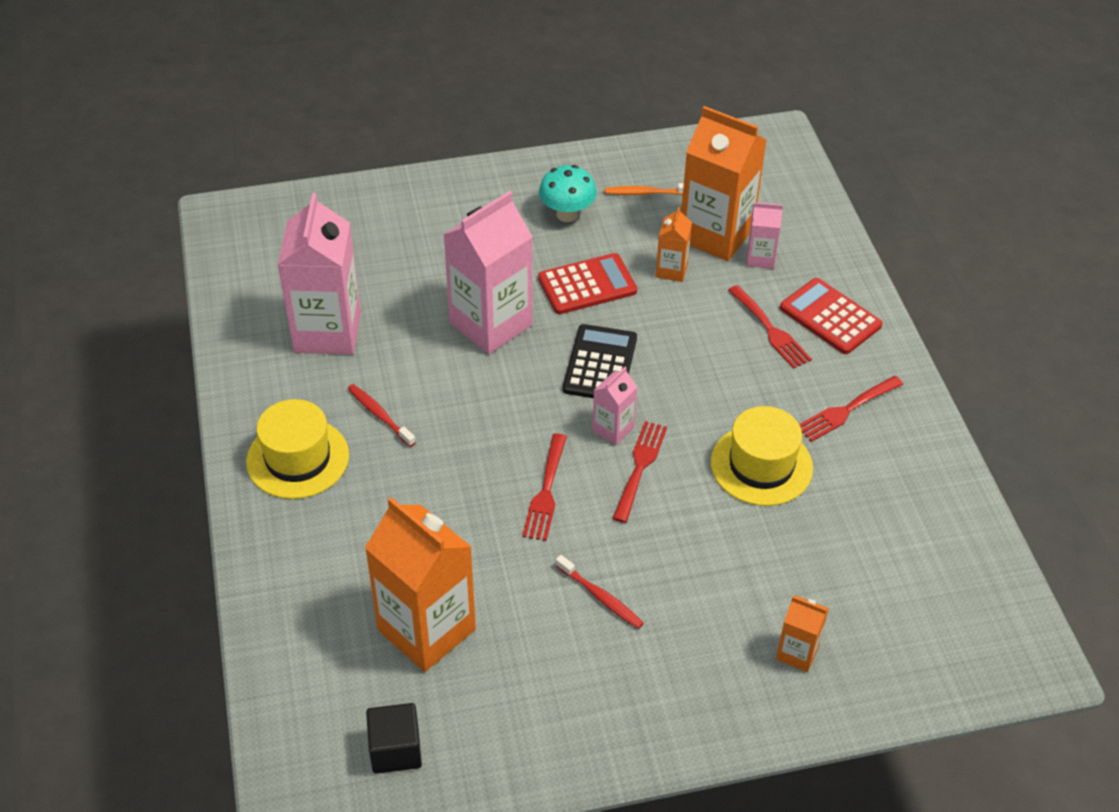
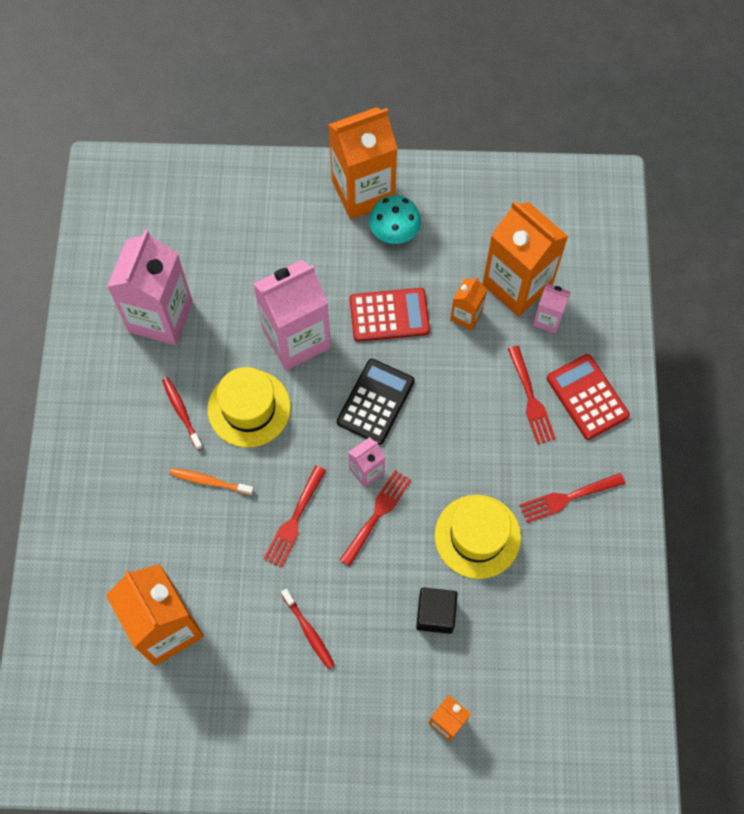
camera: 15 degrees right, 20 degrees up
(297, 458) = (106, 440): yellow hat -> yellow hat (249, 408)
(395, 750) = (116, 728): black cube -> black cube (435, 614)
(520, 185) = (363, 191): none -> orange carton
(646, 193) = (470, 224): orange toothbrush -> orange toothbrush (210, 481)

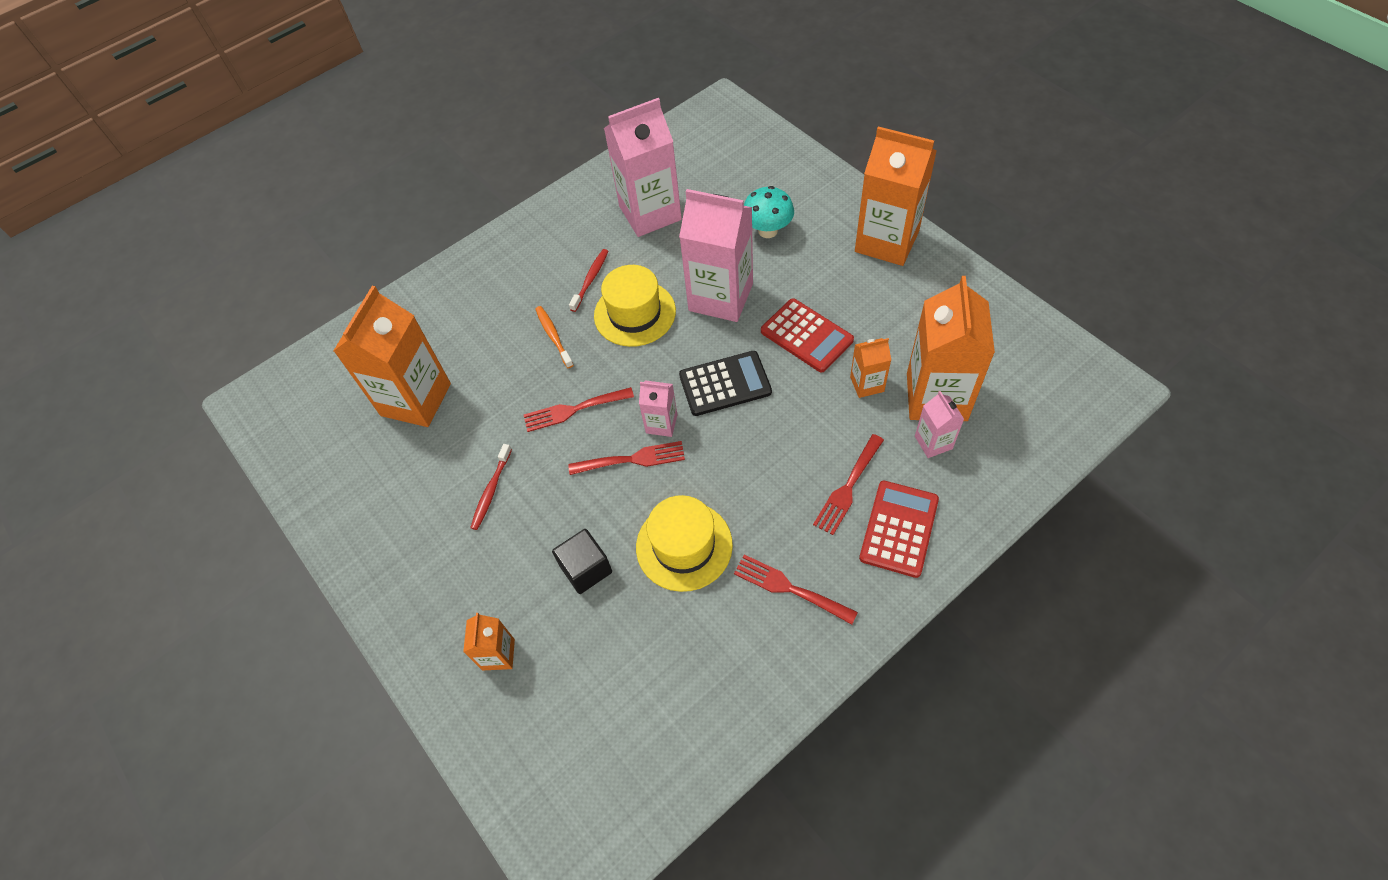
camera: 55 degrees right, 10 degrees down
(394, 233) = (877, 285): turquoise mushroom -> turquoise mushroom (768, 230)

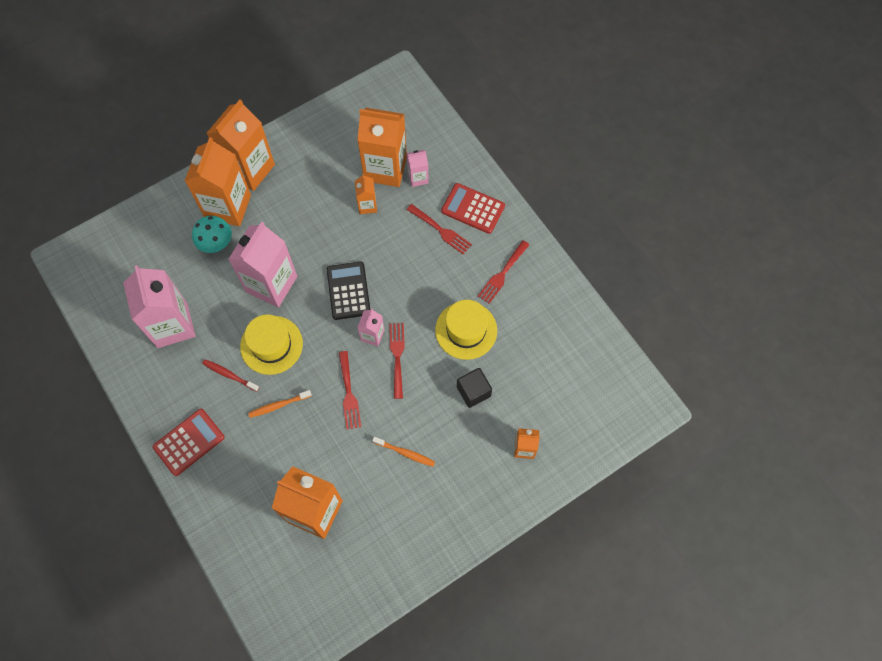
camera: 90 degrees left, 10 degrees up
(491, 491) = (405, 453): red toothbrush -> orange toothbrush
(806, 336) = (320, 234): red calculator -> red calculator (189, 442)
(824, 231) = (228, 206): none -> orange carton

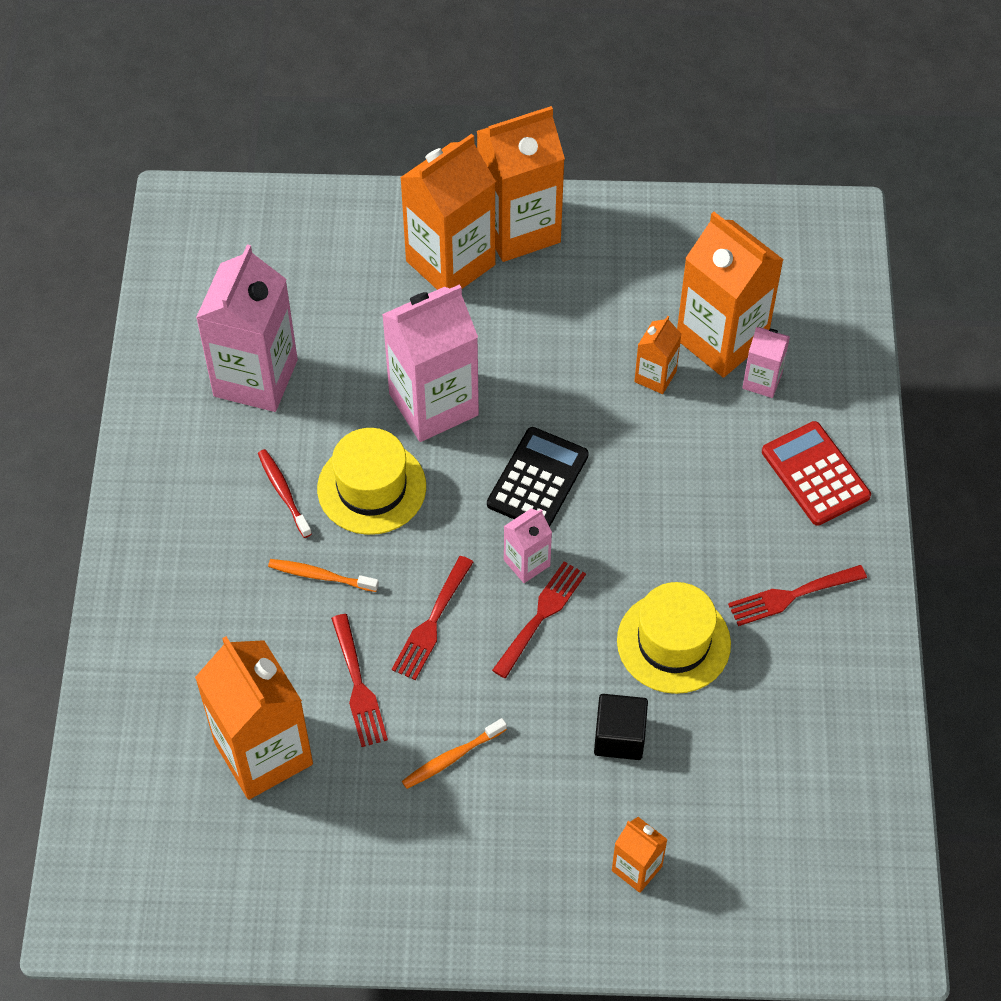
camera: 35 degrees right, 10 degrees down
(189, 442) = (162, 548): red calculator -> none
(216, 244) = (397, 304): turquoise mushroom -> none
(405, 453) = (452, 758): orange toothbrush -> orange toothbrush turned 90 degrees clockwise
(441, 230) = (742, 477): red fork -> red fork (358, 686)

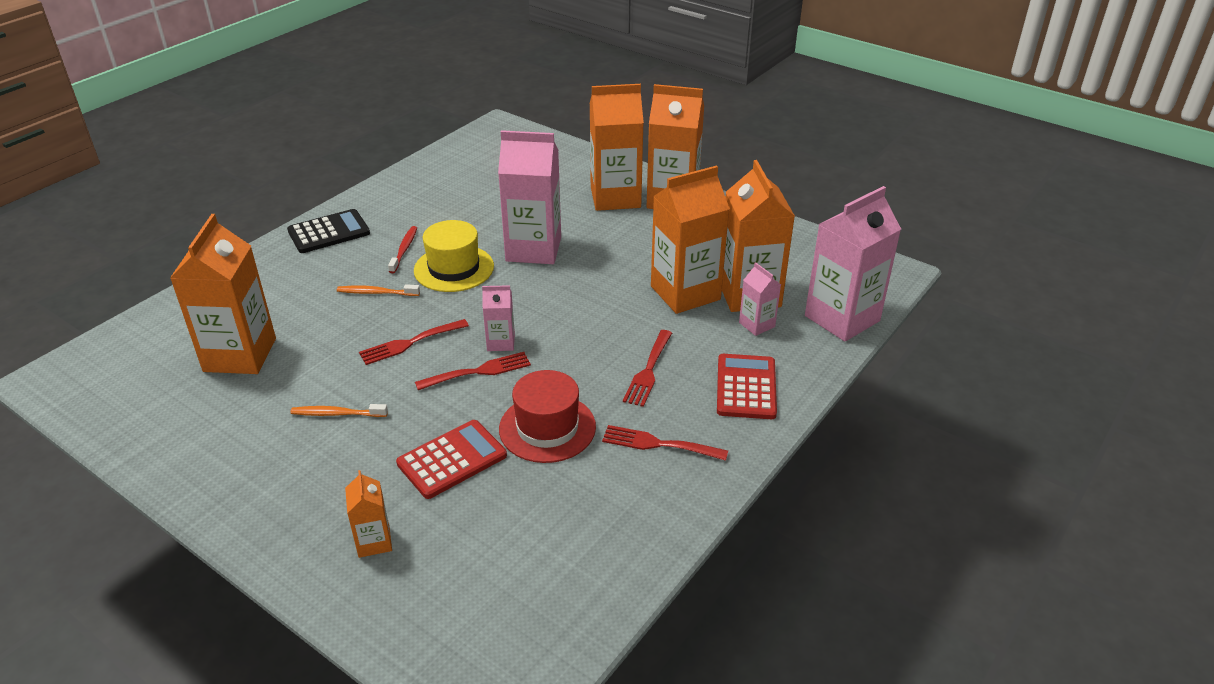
camera: 35 degrees right, 20 degrees down
(255, 378) = (451, 200): pink carton -> pink carton (842, 318)
(320, 576) = (376, 293): orange toothbrush -> orange toothbrush turned 45 degrees counterclockwise
(358, 686) = (331, 351): red fork -> red fork (648, 371)
(538, 480) = (554, 307): black calculator -> black calculator (329, 232)
(619, 737) = (452, 460): black cube -> red calculator
(655, 376) = (685, 293): orange carton -> orange carton, size x2.08
(673, 642) = (547, 428): yellow hat -> red hat

